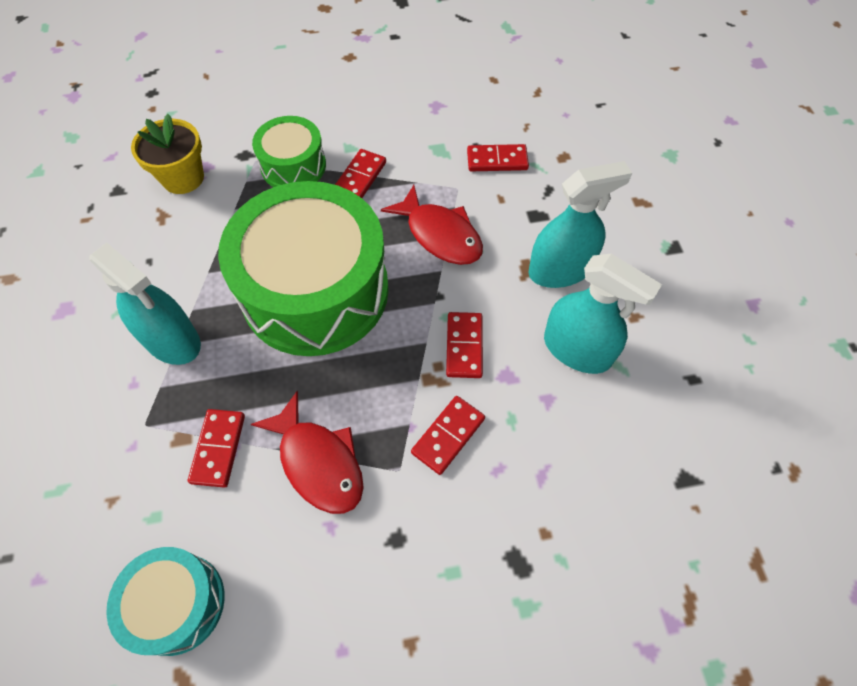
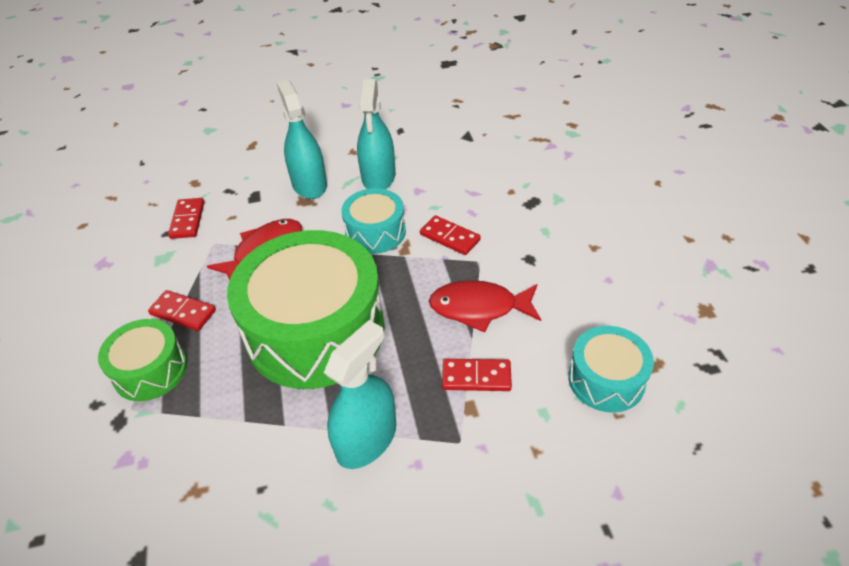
camera: 90 degrees left, 15 degrees down
(183, 178) = (138, 481): yellow flower pot -> none
(318, 462) = (479, 308): red fish -> red fish turned 135 degrees counterclockwise
(464, 346) = (375, 232): red domino -> turquoise drum
(577, 349) = (378, 177): turquoise spray bottle -> turquoise spray bottle turned 150 degrees clockwise

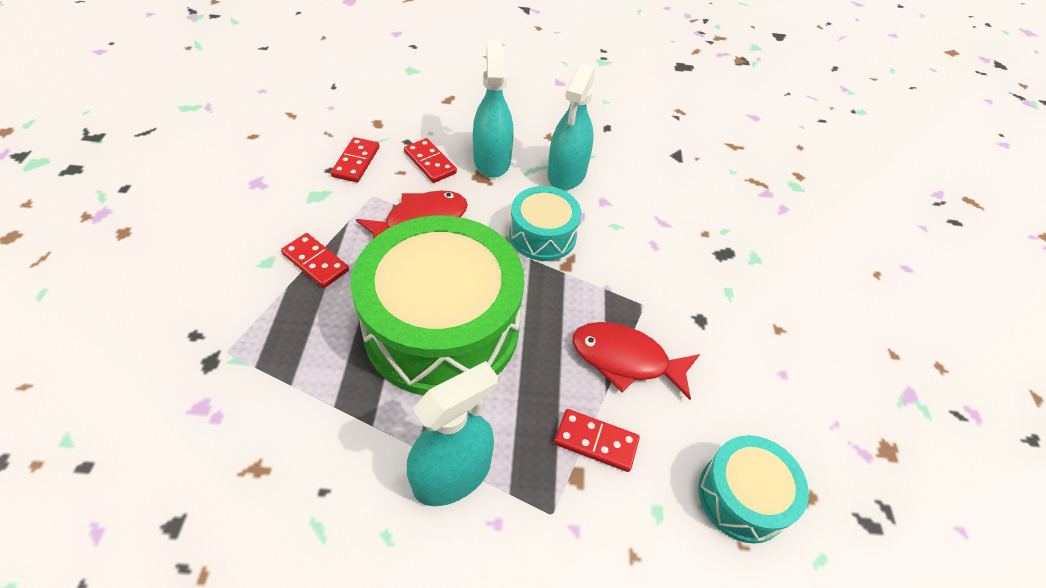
camera: 10 degrees right, 5 degrees up
(150, 370) = (261, 316): green drum -> none
(450, 237) = (620, 266): red domino -> red domino (430, 162)

